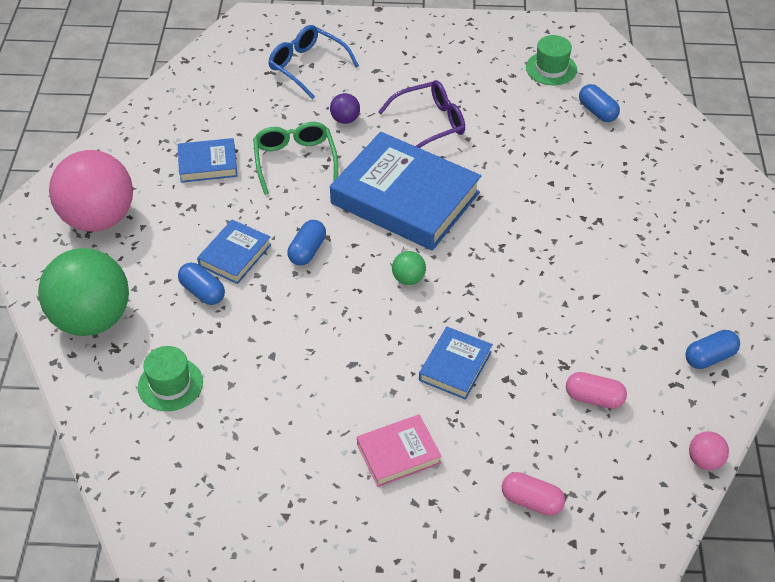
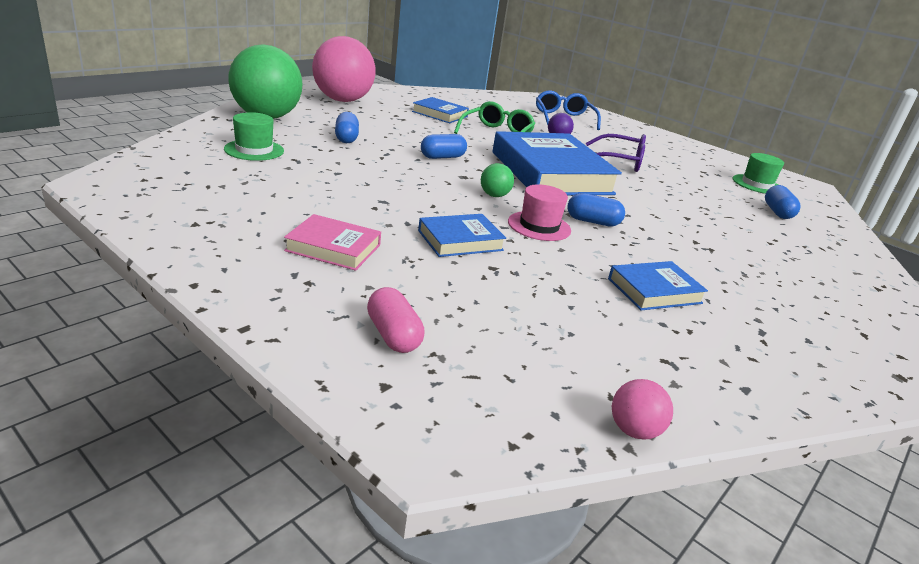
camera: 35 degrees right, 20 degrees down
(235, 255) = (393, 138): blue book -> blue book (654, 291)
(479, 295) = (539, 226): none -> pink hat
(594, 398) = (562, 320): pink capsule -> none
(709, 357) = (737, 369): blue capsule -> blue capsule (592, 222)

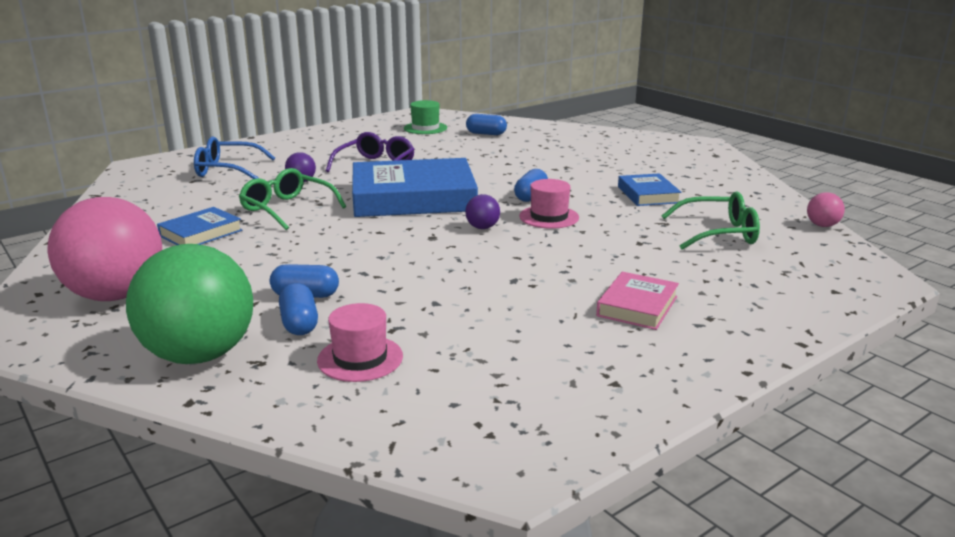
camera: 75 degrees left, 5 degrees down
(254, 150) = (360, 358): green hat -> pink hat
(393, 335) = (771, 285): pink capsule -> none
(442, 157) = (373, 243): blue capsule -> blue capsule (299, 323)
(460, 240) = (594, 250): blue book -> none
(494, 195) = (482, 227): green ball -> purple ball
(547, 324) = (718, 233): none -> green glasses

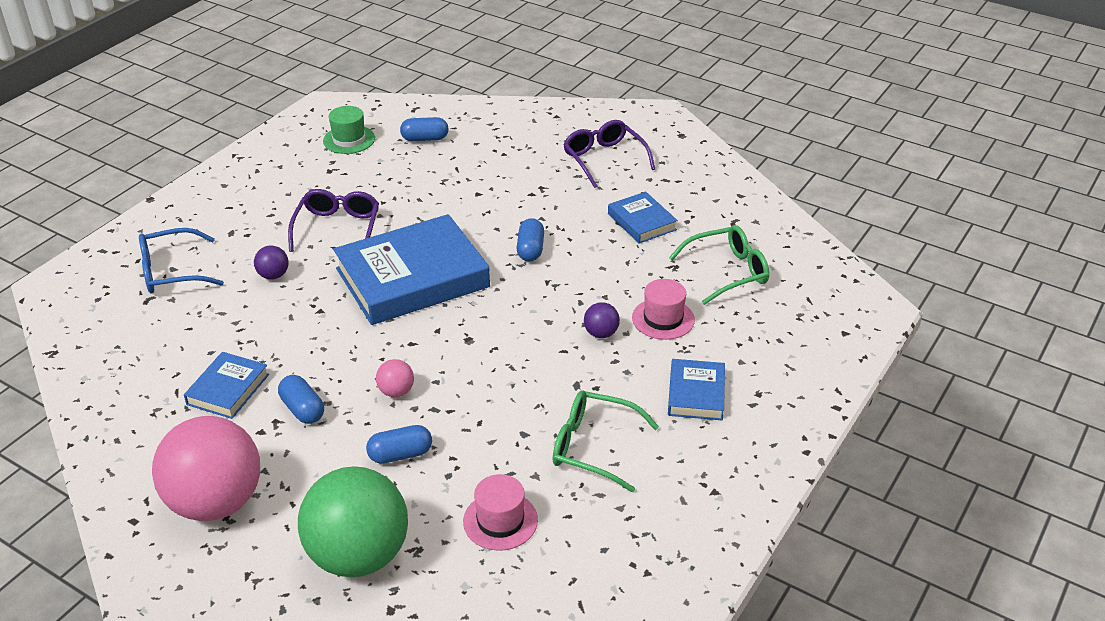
camera: 20 degrees left, 15 degrees up
(287, 209) = (291, 327): green glasses -> green glasses (593, 447)
(299, 323) = (420, 493): blue capsule -> blue capsule (302, 409)
(482, 227) = (509, 313): purple ball -> purple ball (601, 333)
(549, 217) = (564, 281): pink hat -> pink hat (663, 319)
(634, 159) = (604, 159): none -> purple glasses
(637, 306) = (696, 394): pink book -> blue book
(822, 225) = (812, 238): pink ball -> pink ball (396, 391)

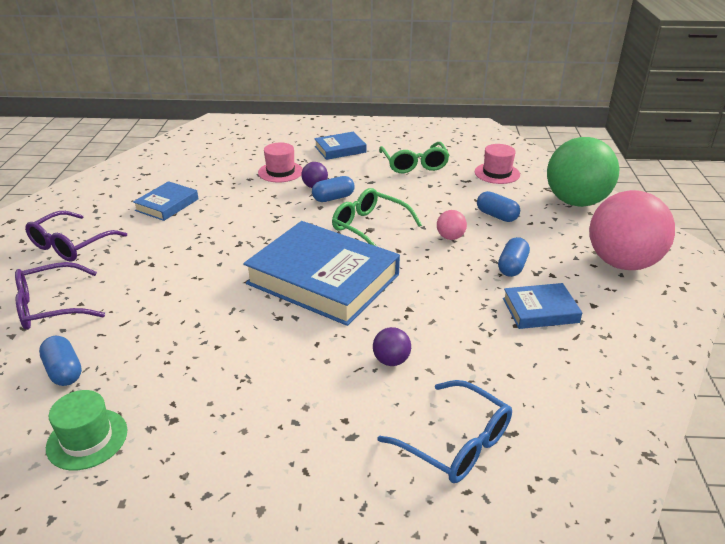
camera: 120 degrees left, 5 degrees down
(337, 228) = (284, 355): purple glasses -> purple glasses (51, 306)
(530, 250) = (239, 238): blue capsule -> blue capsule (333, 198)
(727, 272) = (211, 164): green glasses -> green glasses (369, 227)

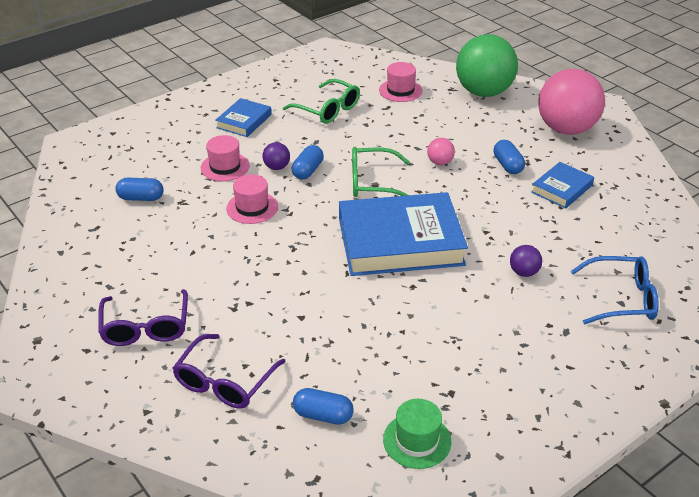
camera: 40 degrees left, 5 degrees up
(167, 205) = (171, 247): blue book -> none
(255, 205) = (252, 208): none -> pink hat
(496, 216) = (447, 129): blue capsule -> blue capsule (141, 198)

